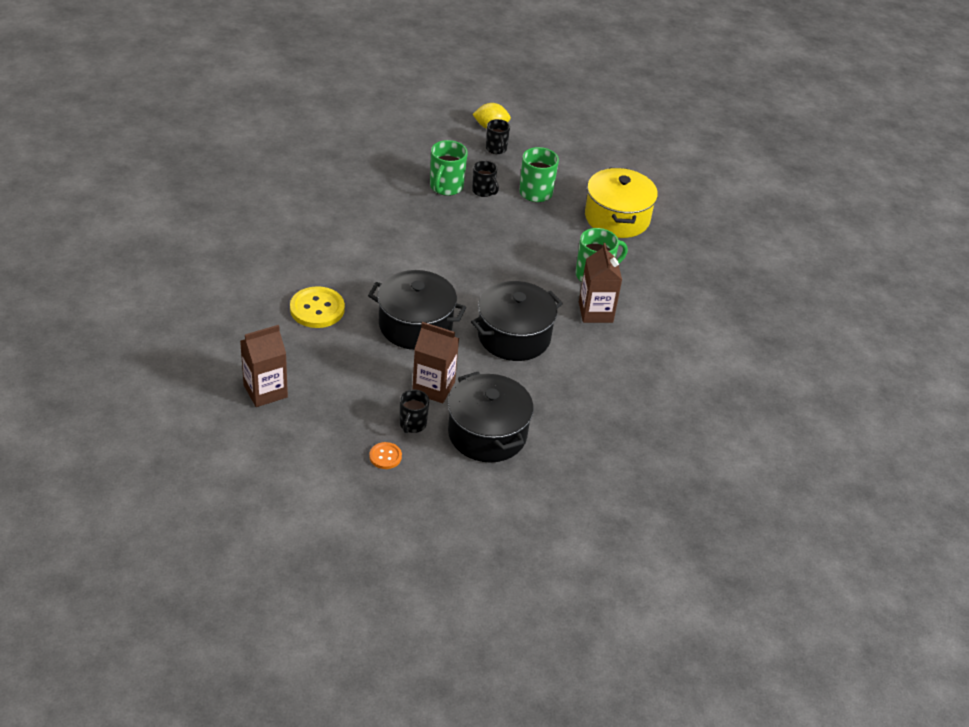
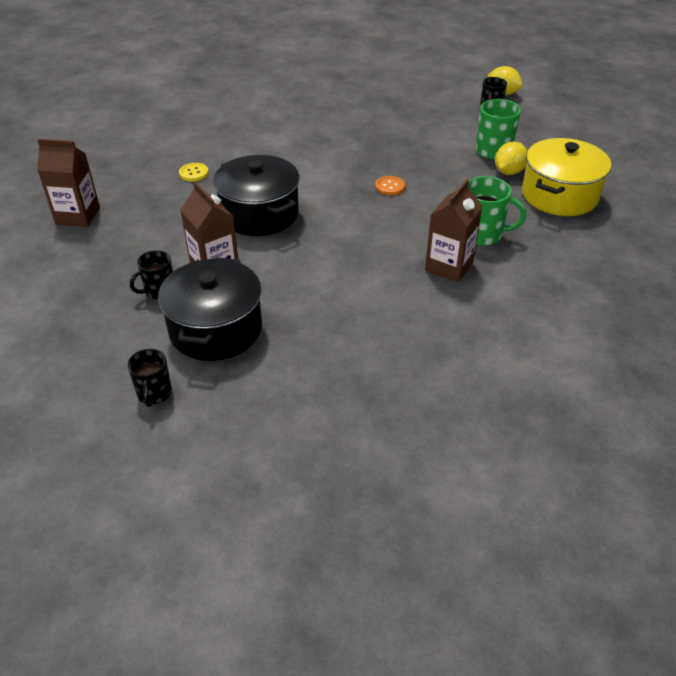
camera: 40 degrees right, 0 degrees up
(317, 309) = (194, 173): yellow button -> yellow button, size x0.54
(385, 456) = (103, 307): orange button -> orange button (390, 187)
(446, 187) = (410, 123): green mug -> none
(483, 191) = (442, 136): black mug -> black mug (154, 393)
(514, 336) = (340, 256): black pot -> none
(564, 209) = (508, 172): none -> yellow lemon

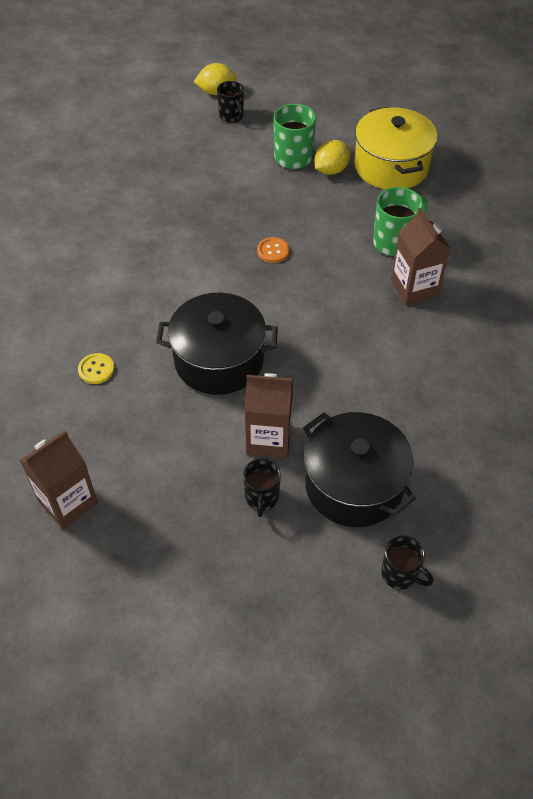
camera: 50 degrees left, 10 degrees up
(508, 172) = (331, 170): yellow lemon -> yellow lemon turned 60 degrees clockwise

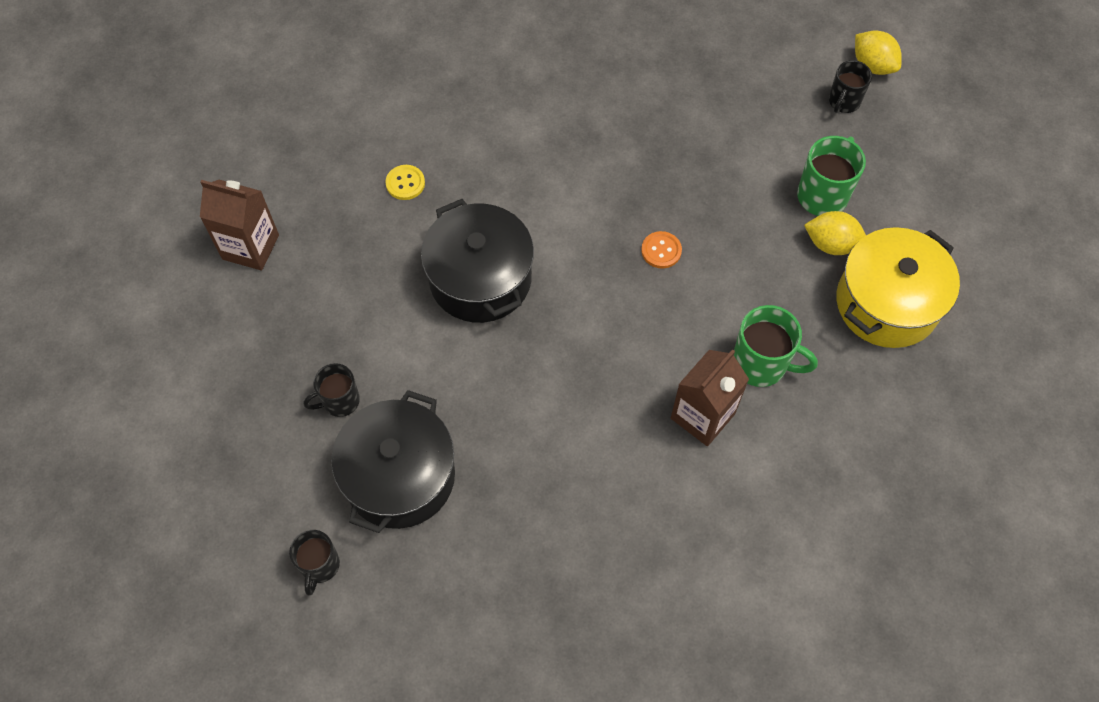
camera: 60 degrees right, 10 degrees up
(269, 439) = (411, 372): brown carton -> none

